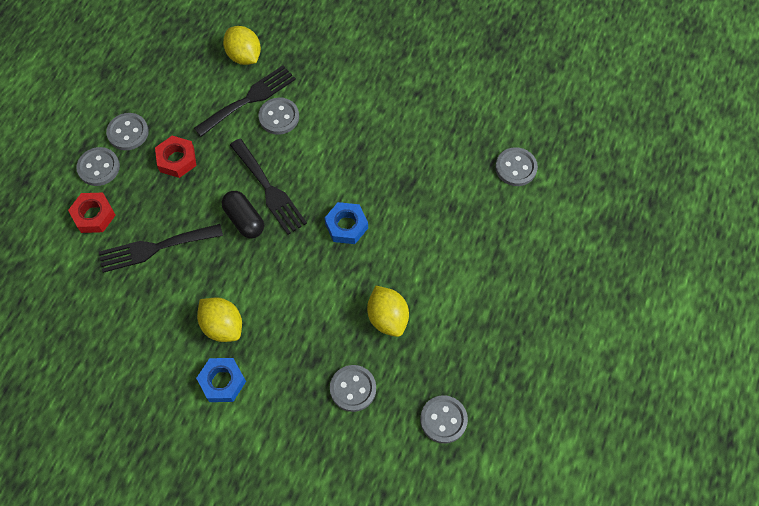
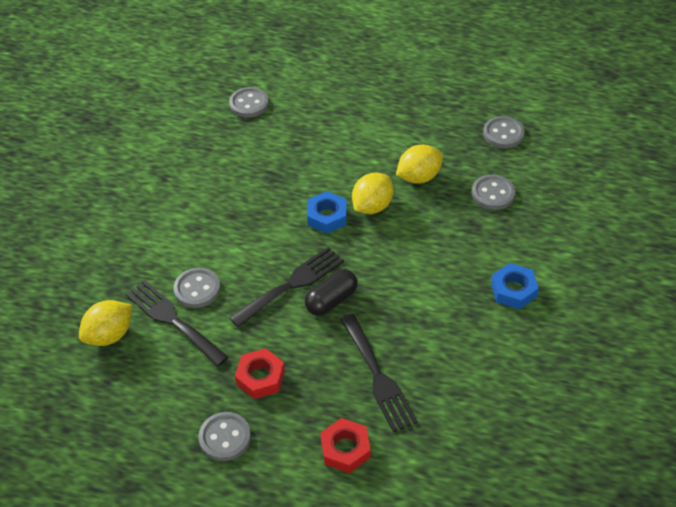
camera: 95 degrees left, 15 degrees down
(99, 167) = (278, 459): grey button -> none
(222, 326) = (456, 299): yellow lemon -> yellow lemon (372, 206)

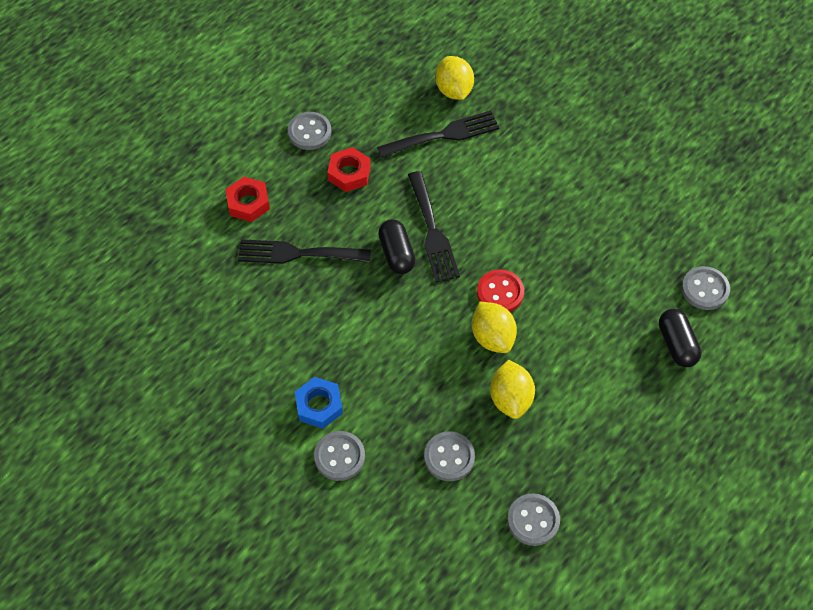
camera: 115 degrees right, 10 degrees up
(197, 289) = (468, 162): grey button -> grey button (339, 456)
(308, 105) = (676, 344): none -> black capsule
(327, 216) = (500, 292): blue nut -> red button

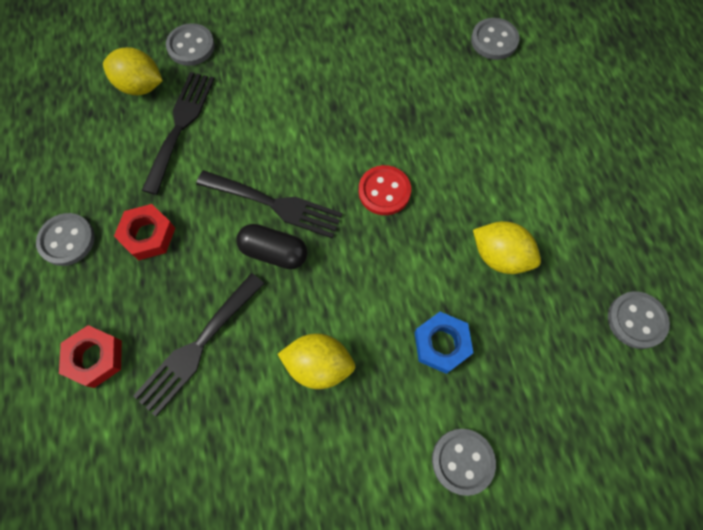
camera: 55 degrees left, 10 degrees up
(319, 405) = (390, 443): blue nut -> blue nut (441, 344)
(449, 457) = (527, 352): grey button -> grey button (191, 46)
(492, 337) = (426, 228): yellow lemon -> yellow lemon (318, 365)
(676, 344) = (531, 93): black capsule -> none

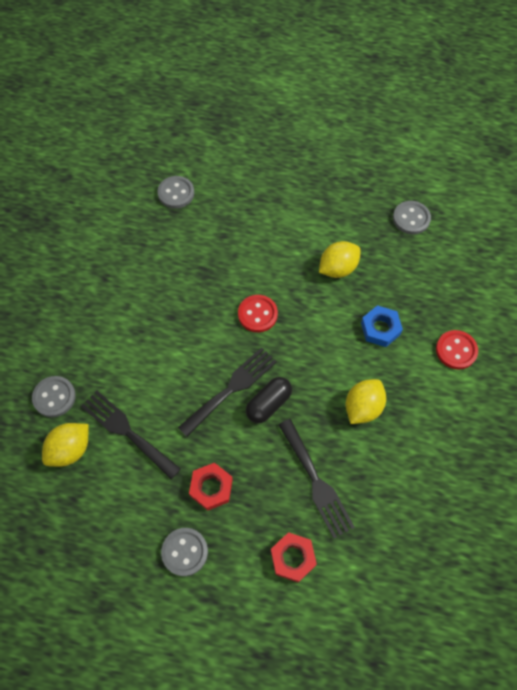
camera: 65 degrees left, 5 degrees down
(462, 461) = (456, 350): grey button -> red button

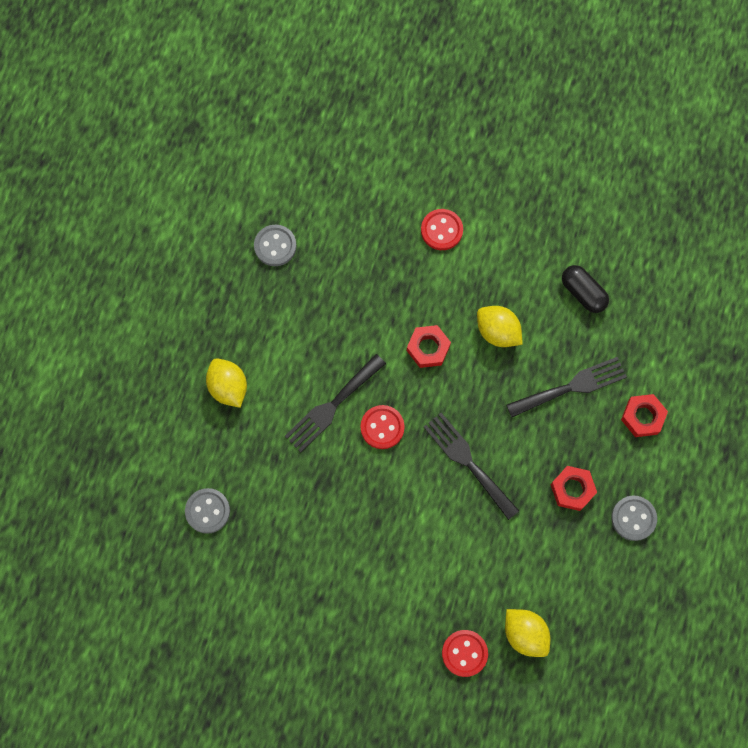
camera: 85 degrees left, 10 degrees up
(54, 397) = (464, 653): grey button -> red button
(126, 431) = (508, 574): black fork -> black fork (332, 406)
(268, 404) = (487, 425): black capsule -> black capsule (583, 293)
(337, 268) = (332, 335): yellow lemon -> yellow lemon (228, 387)
(337, 347) = (428, 348): none -> red nut
(380, 328) = (410, 301): blue nut -> none

